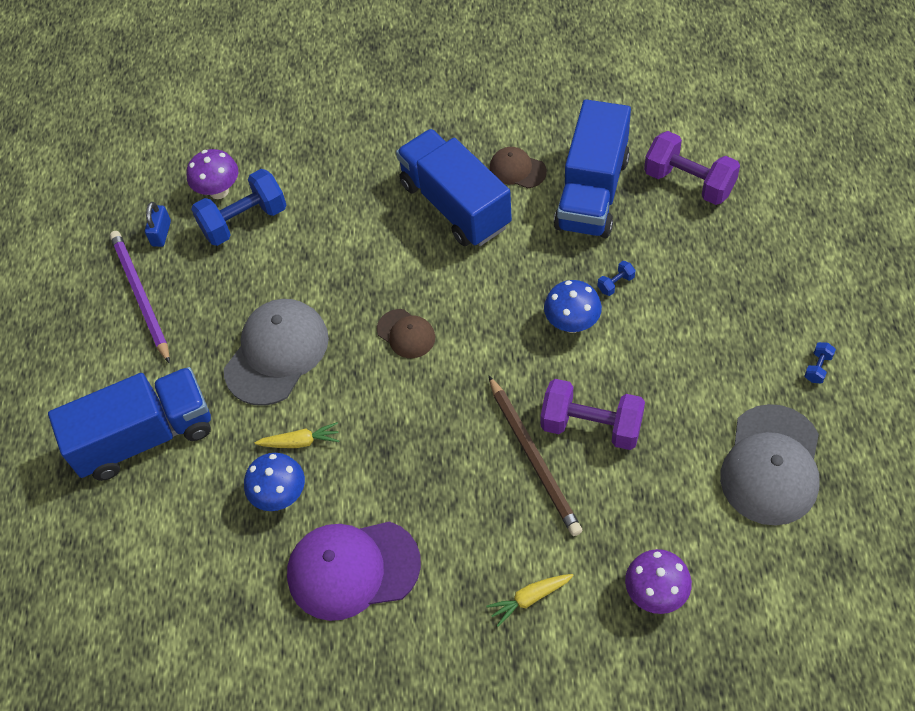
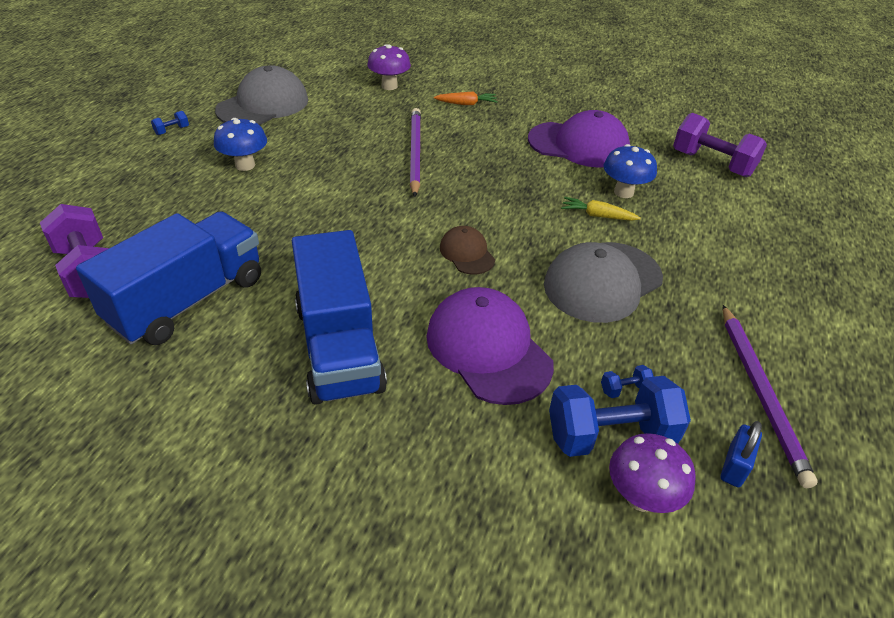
camera: 165 degrees left, 15 degrees down
(145, 437) = (747, 263): blue truck -> none
(348, 248) = (488, 349): none -> purple cap
(517, 169) = (238, 357): brown cap -> none
(530, 598) = (466, 104): yellow carrot -> orange carrot
(534, 458) = (415, 153): brown pencil -> purple pencil
(572, 323) = (315, 210): blue mushroom -> blue mushroom (245, 165)
(591, 426) = (359, 154): purple dumbbell -> purple dumbbell (712, 164)
(615, 284) = (251, 222): blue dumbbell -> blue dumbbell (624, 389)

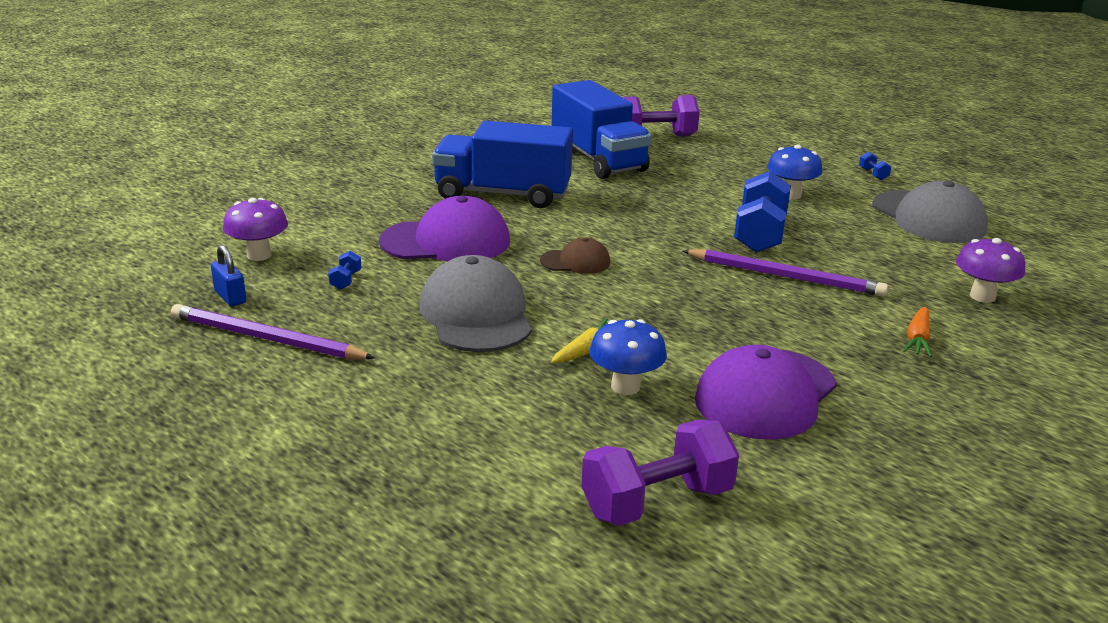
camera: 115 degrees right, 15 degrees down
(610, 435) = (315, 261): blue dumbbell -> blue dumbbell (760, 234)

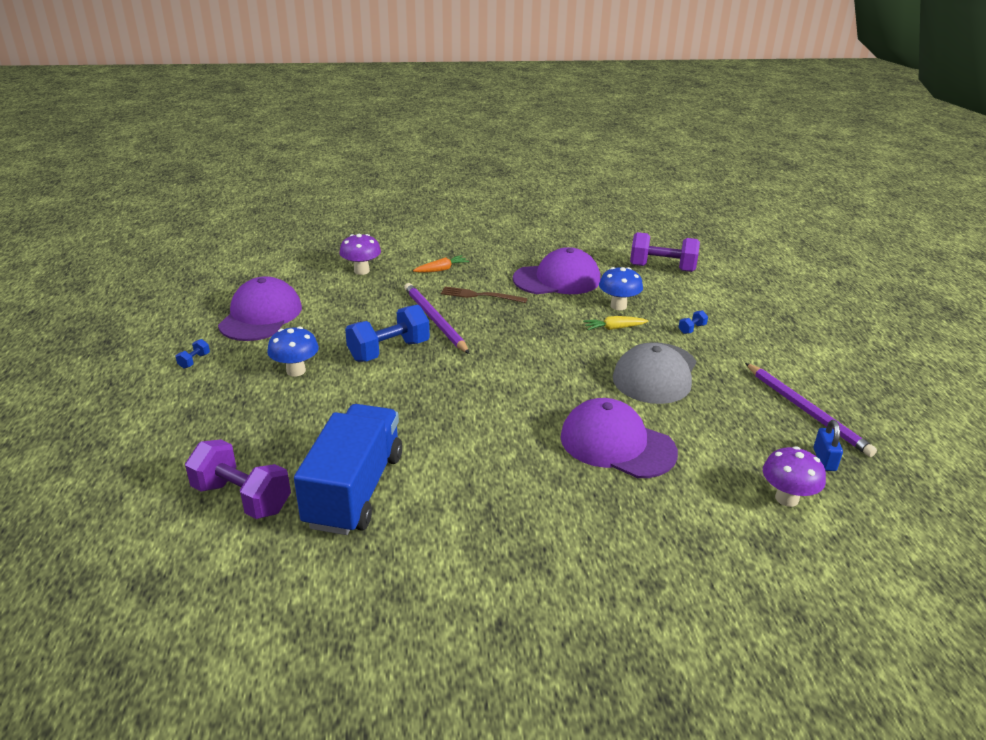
camera: 140 degrees left, 5 degrees up
(345, 280) = (726, 438): blue dumbbell -> blue dumbbell (692, 329)
(503, 194) = (509, 480): blue truck -> none
(575, 262) = (544, 384): brown cap -> none
(803, 324) = (480, 295): none -> brown fork
(928, 217) = (261, 316): grey cap -> purple cap

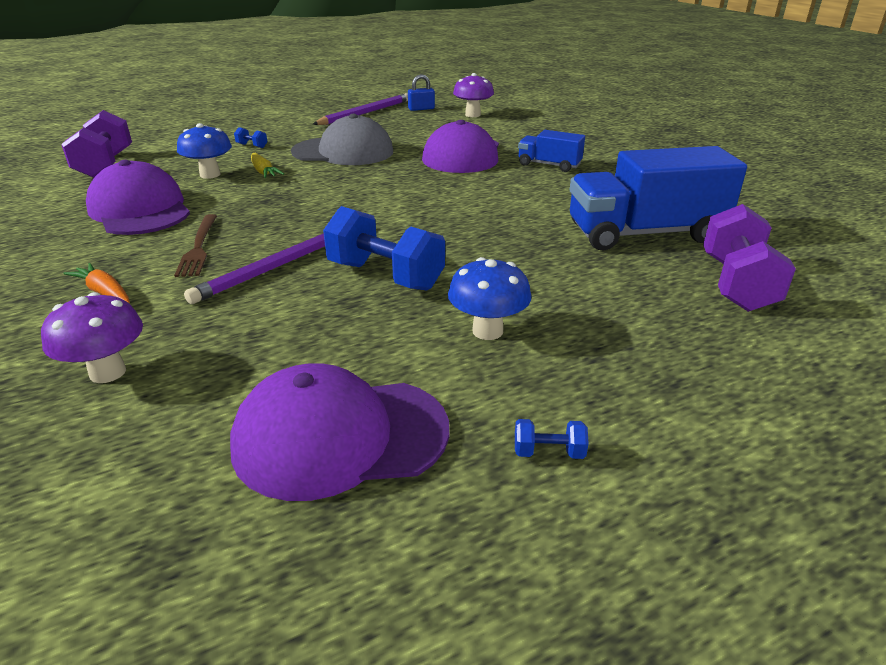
camera: 110 degrees left, 0 degrees up
(556, 497) = (549, 165): none -> blue truck

